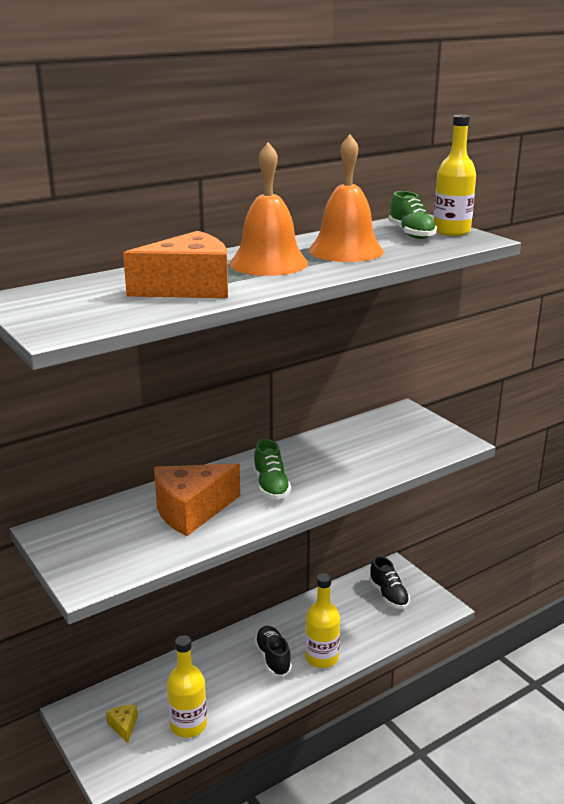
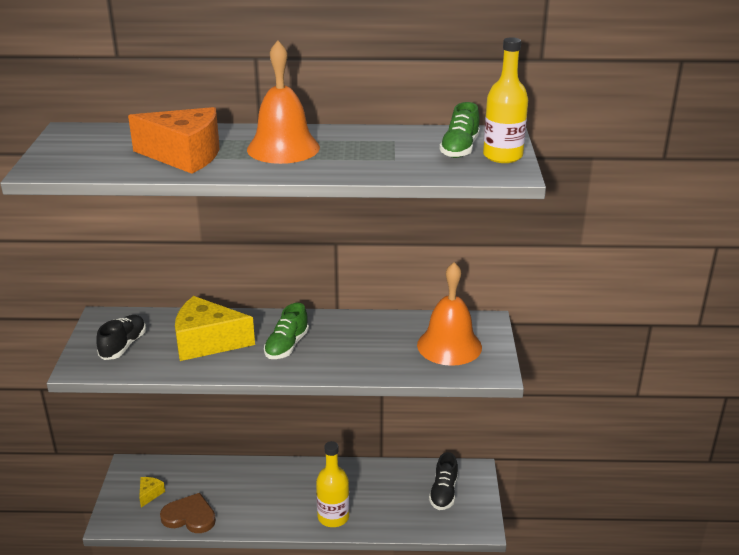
camera: 35 degrees right, 5 degrees up
(188, 725) = (189, 516): yellow bottle -> brown heart
(191, 510) = (207, 342): orange cheese -> yellow cheese
(273, 658) = (297, 498): black shoe -> black shoe (123, 346)
(346, 250) = (367, 152): orange bell -> orange bell (449, 346)

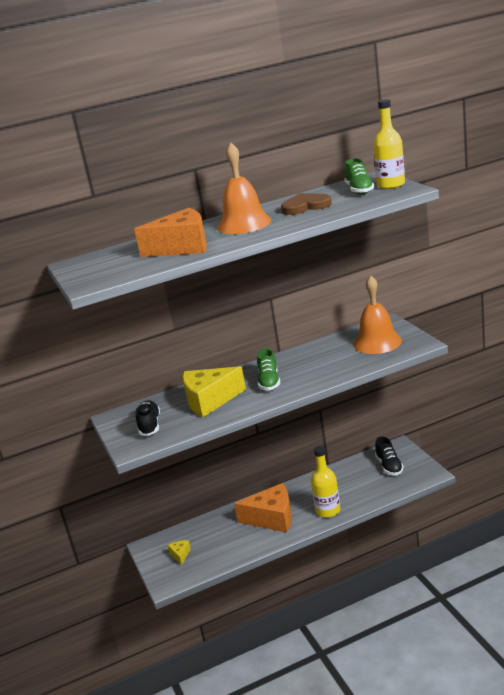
camera: 20 degrees left, 5 degrees down
(189, 516) = (224, 554): brown heart -> brown heart (305, 206)
(271, 496) = (272, 518): none -> orange cheese

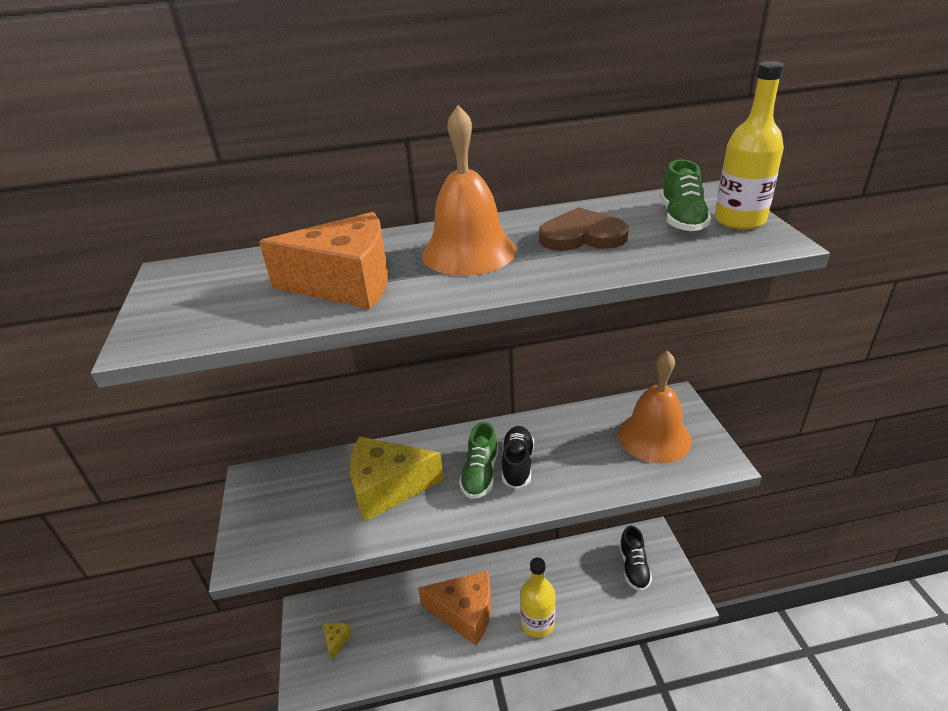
camera: 10 degrees right, 10 degrees up
(150, 425) = (290, 514): black shoe -> black shoe (517, 464)

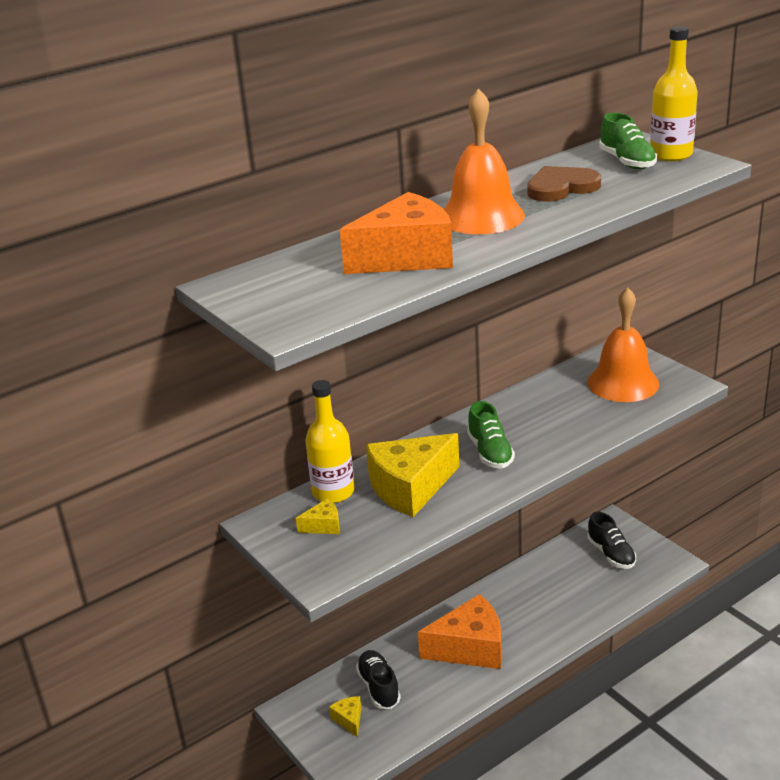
camera: 25 degrees left, 5 degrees down
(293, 501) = (323, 526): none -> yellow cheese
(517, 464) = (518, 436): black shoe -> black shoe (379, 687)
(537, 623) = (549, 629): yellow bottle -> yellow bottle (333, 492)

